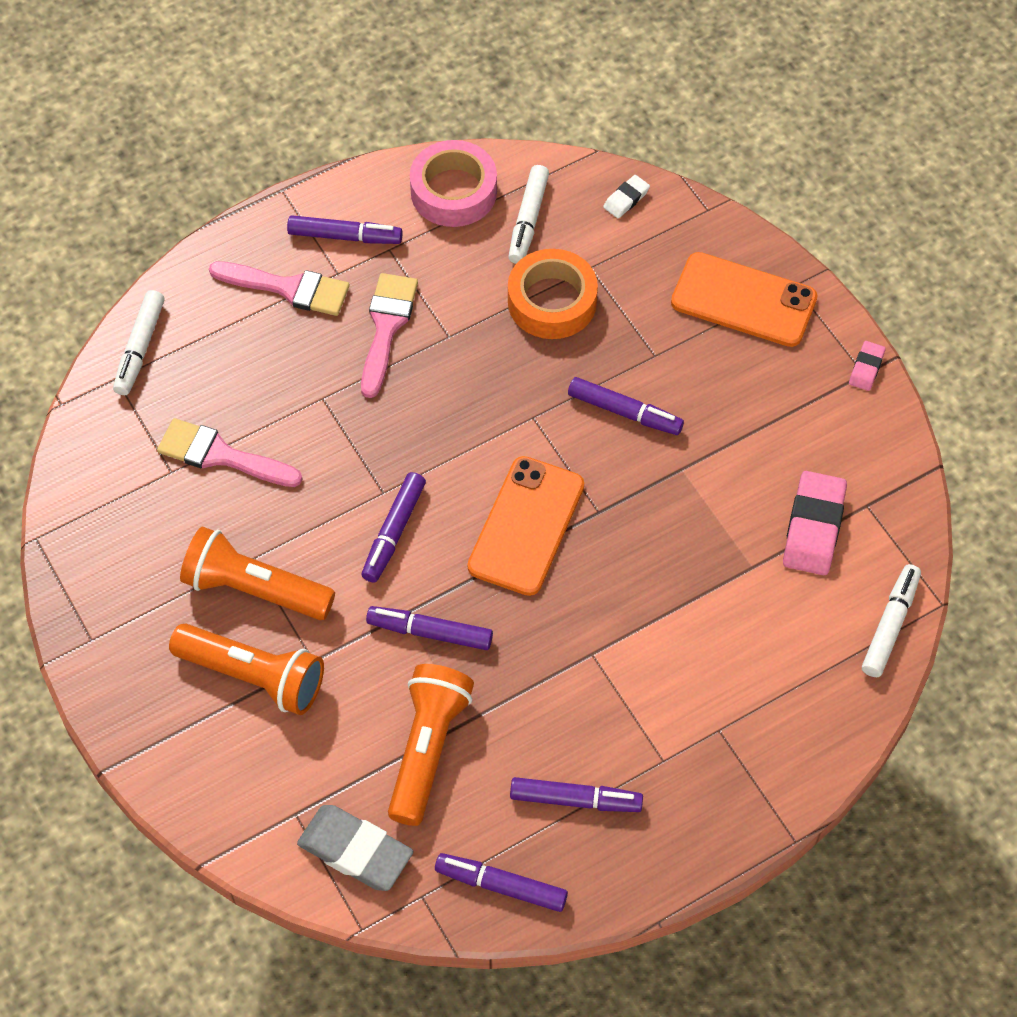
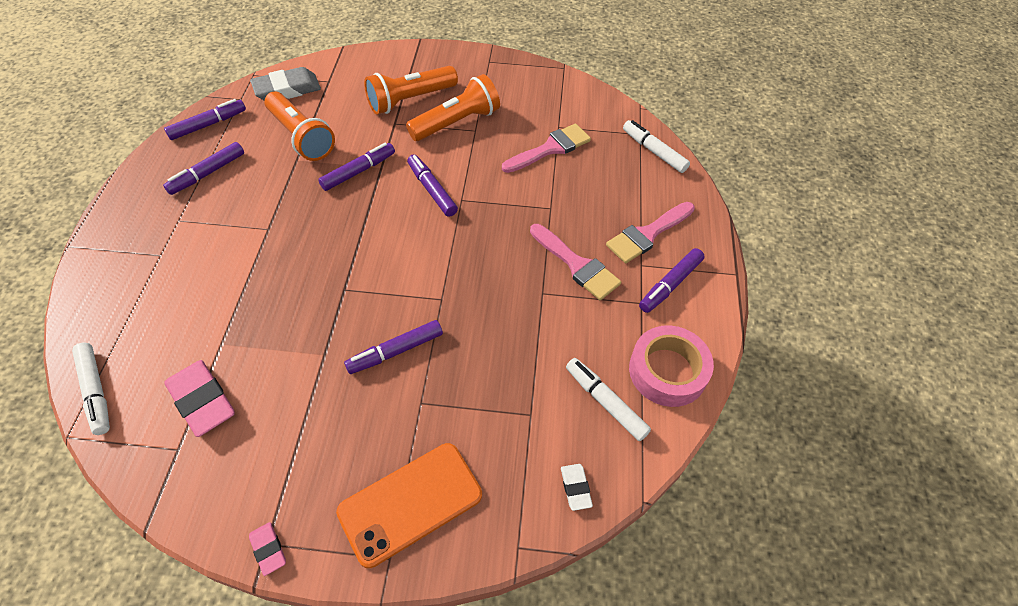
camera: 125 degrees right, 5 degrees down
(526, 526) = (373, 248): orange phone -> none
(552, 301) = (520, 369): orange tape -> none

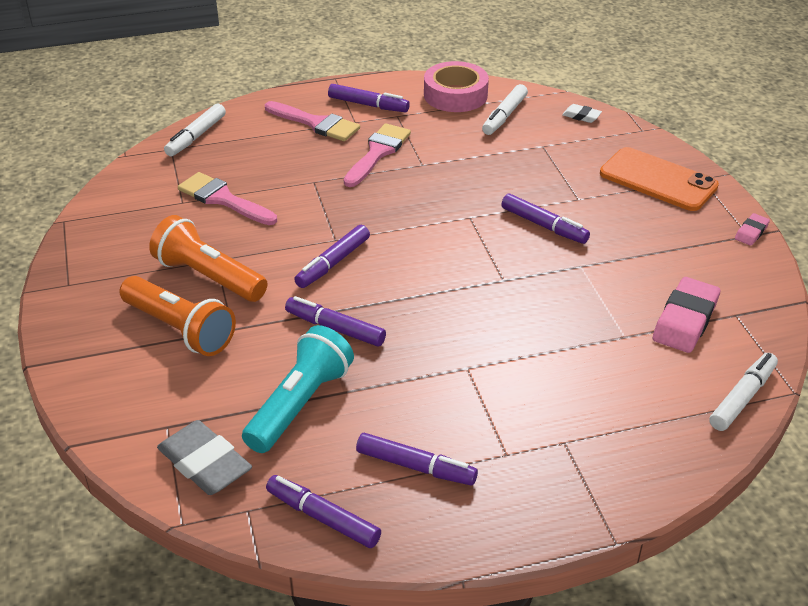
camera: 110 degrees left, 15 degrees down
(301, 137) = (300, 404): orange flashlight -> turquoise flashlight
(575, 488) = (581, 116): white eraser -> white eraser turned 60 degrees clockwise

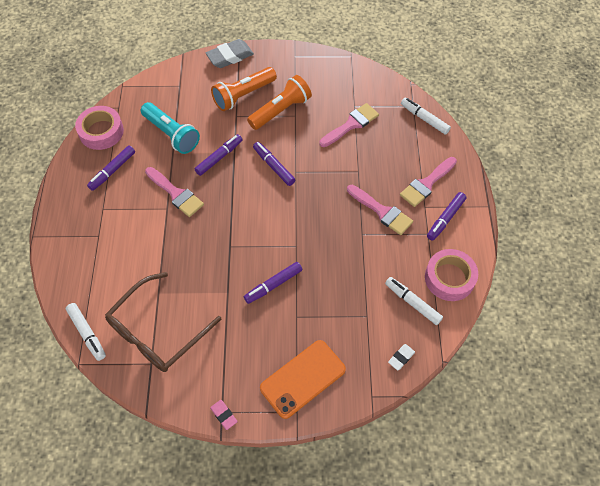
camera: 105 degrees right, 20 degrees up
(205, 463) = (151, 96): grey eraser -> grey eraser (230, 56)
(323, 517) = (101, 132): purple marker -> pink tape
(432, 363) = (176, 194): none -> pink brush
(685, 320) = (157, 331): pink eraser -> brown glasses

